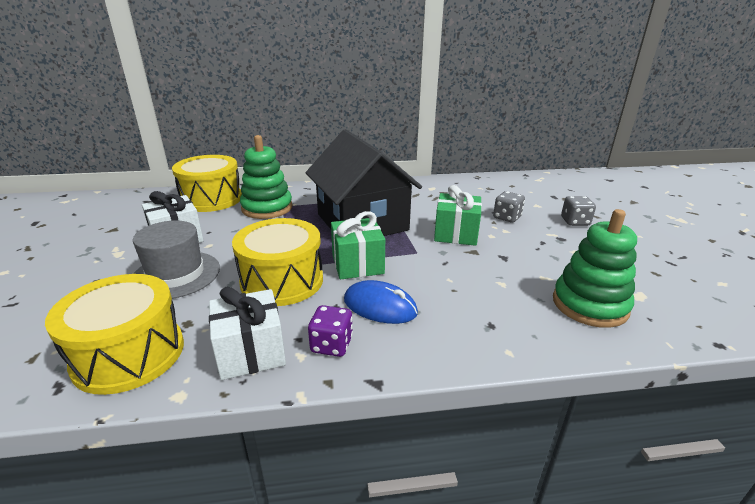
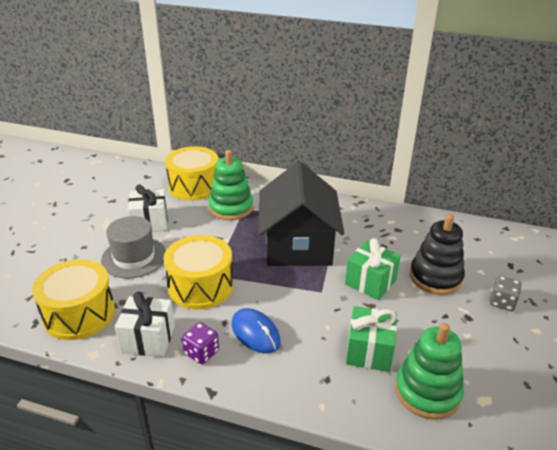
camera: 25 degrees right, 5 degrees up
(357, 264) = (265, 288): green gift -> green gift (369, 351)
(507, 217) = (435, 277): grey dice -> black stacking toy

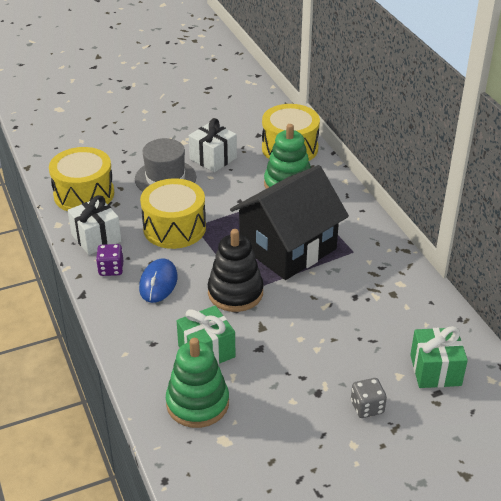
camera: 50 degrees right, 5 degrees up
(370, 282) = (292, 313): green gift -> green gift (435, 370)
(435, 277) = (349, 349): black stacking toy -> black stacking toy (235, 293)

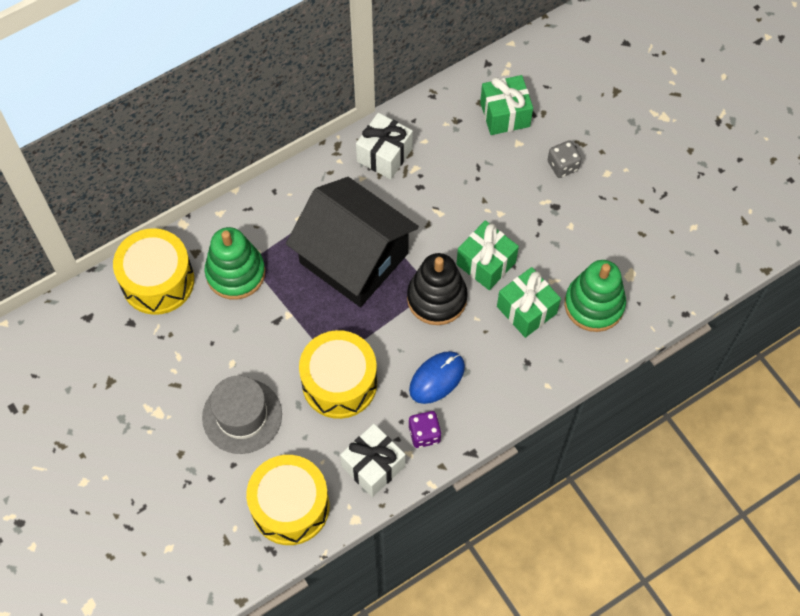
camera: 100 degrees left, 25 degrees up
(158, 283) = (437, 378): blue mouse -> blue mouse turned 45 degrees counterclockwise
(213, 158) = (191, 367): white gift -> white gift (384, 155)
(263, 330) = (486, 263): none -> green gift

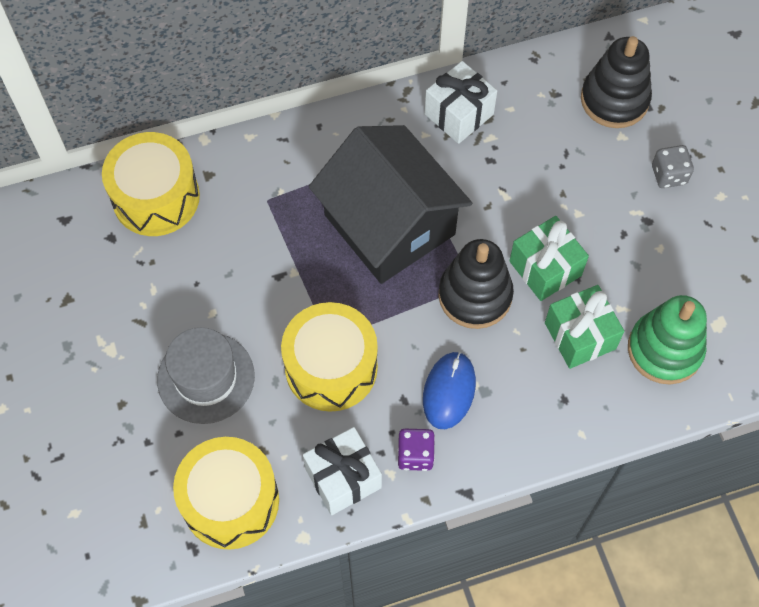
camera: 15 degrees right, 0 degrees up
(235, 273) = (247, 209): green stacking toy -> none
(437, 378) = (449, 391): blue mouse -> blue mouse turned 45 degrees counterclockwise
(505, 114) = (614, 99): green gift -> black stacking toy

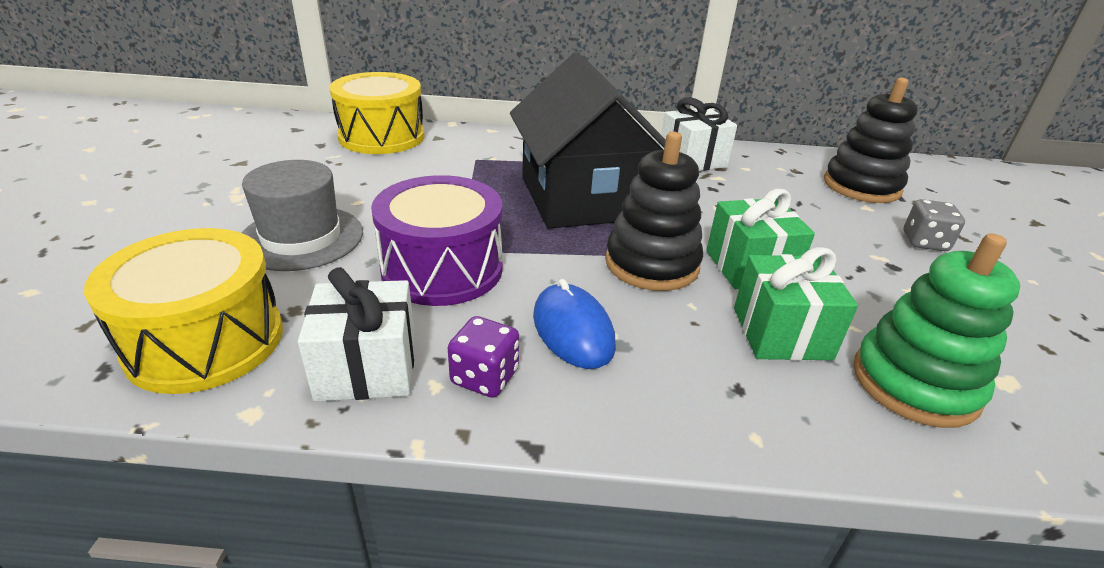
camera: 20 degrees right, 30 degrees down
(331, 367) = (442, 269): yellow drum -> purple drum
(449, 391) = (573, 330): blue mouse -> blue mouse turned 60 degrees counterclockwise

